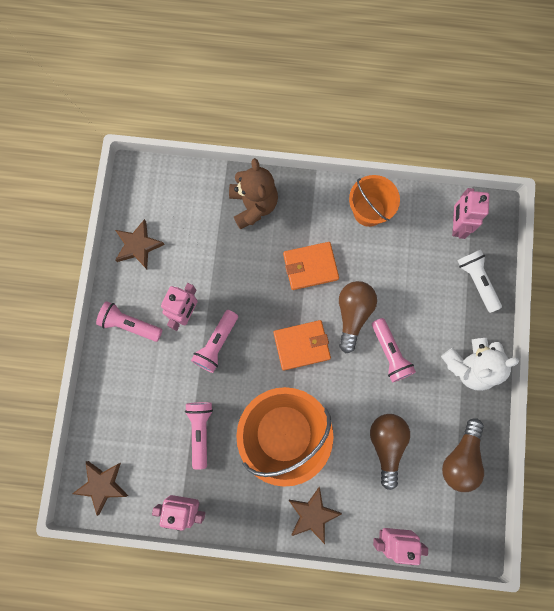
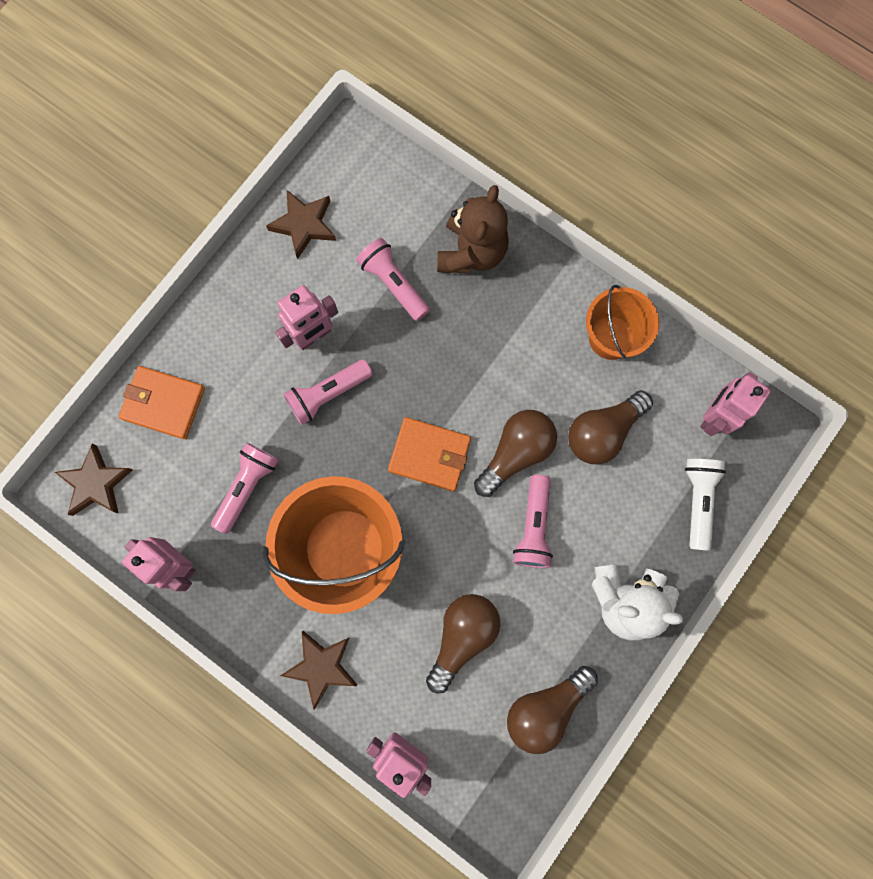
camera: 30 degrees right, 0 degrees up
(130, 324) = (239, 312): pink flashlight -> pink flashlight (393, 283)
(310, 266) = (497, 365): orange wallet -> orange wallet (163, 403)
(397, 271) = (603, 432): none -> brown light bulb

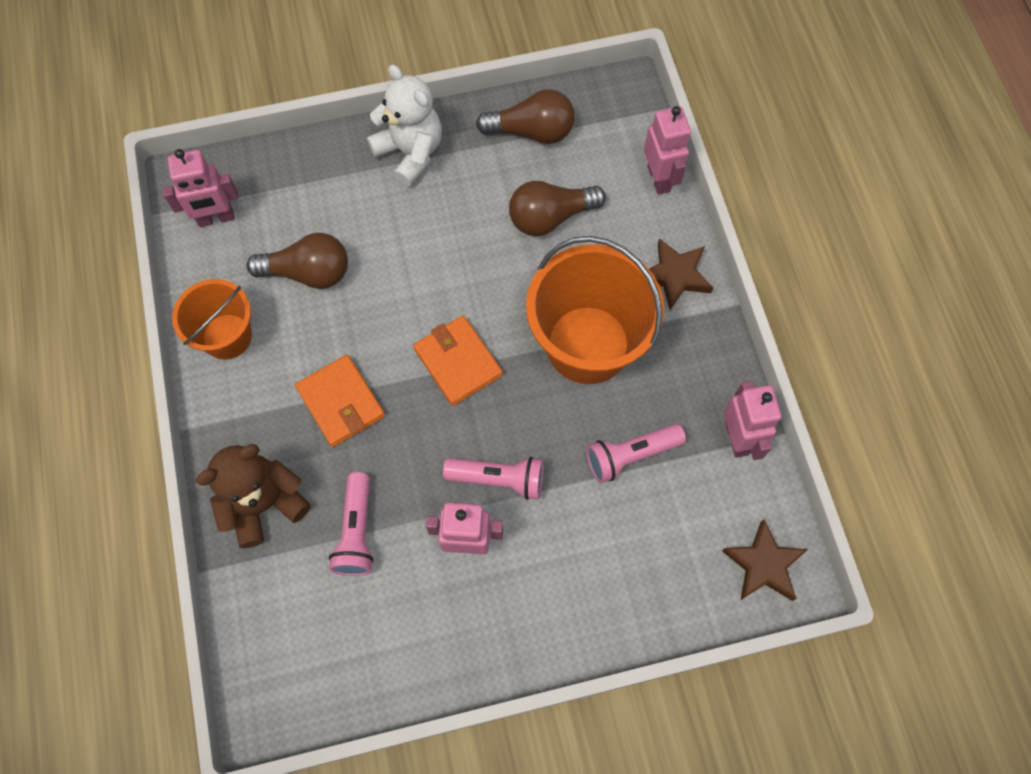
camera: 140 degrees left, 10 degrees down
(163, 403) = (651, 590): orange wallet -> orange wallet (341, 402)
(304, 225) = (385, 660): brown star -> none
(515, 453) = (389, 310): brown light bulb -> none
(533, 527) = (428, 248): pink flashlight -> none
(698, 500) = (291, 174): white flashlight -> none

